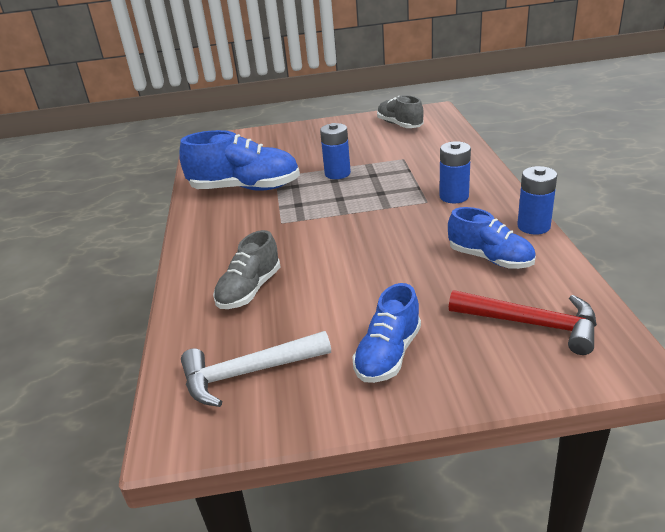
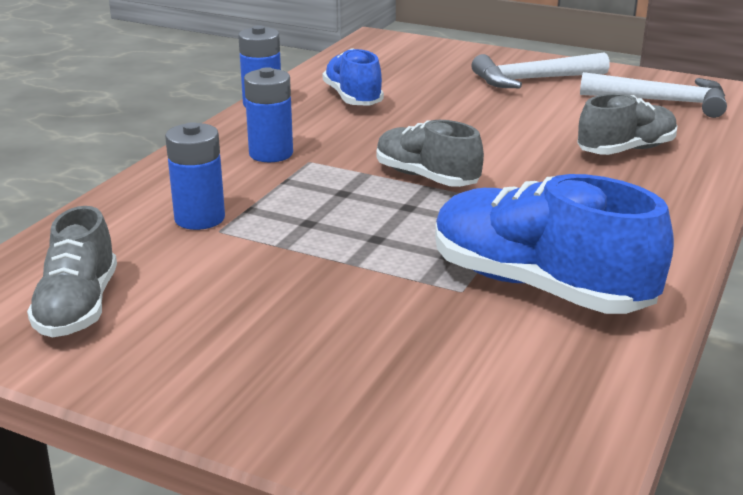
camera: 150 degrees left, 5 degrees down
(337, 173) = (355, 247): blue battery -> blue battery (199, 218)
(351, 217) = (426, 177): none -> grey shoe
(388, 354) = (533, 80): blue shoe -> white hammer
(531, 324) = (402, 63): red hammer -> none

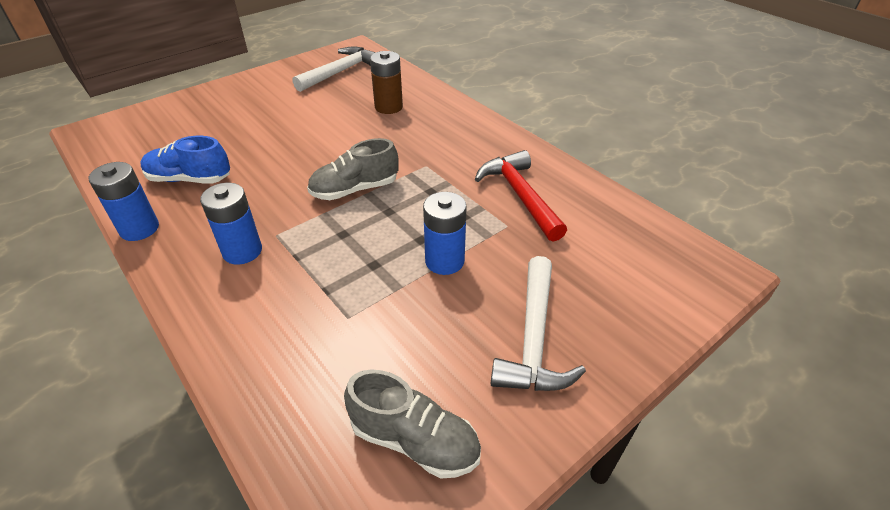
camera: 65 degrees left, 15 degrees up
(199, 218) = (319, 323): blue battery -> blue battery (444, 261)
(533, 80) = (257, 98): white hammer -> white hammer (534, 338)
(539, 286) = (520, 196): blue shoe -> red hammer
(626, 150) = (388, 107): grey shoe -> brown battery

